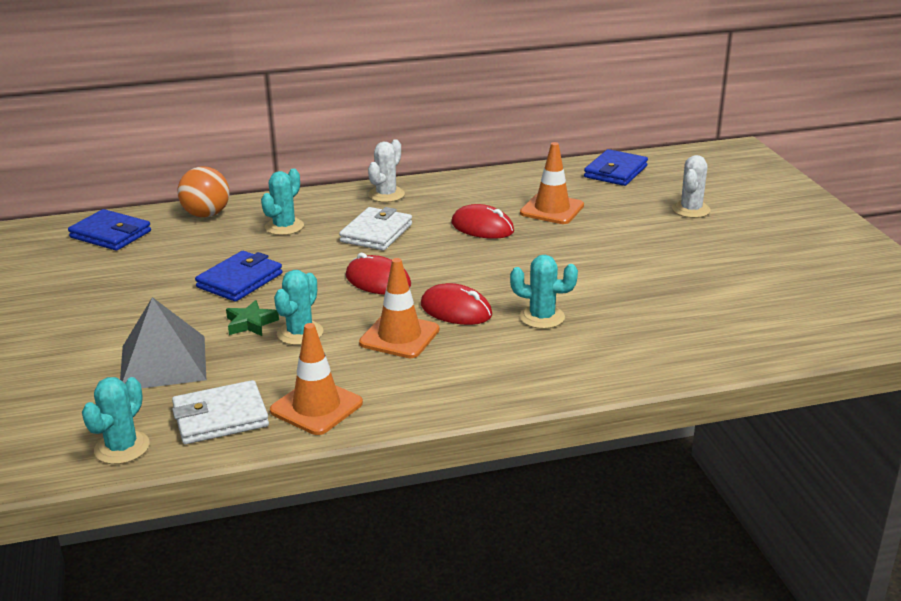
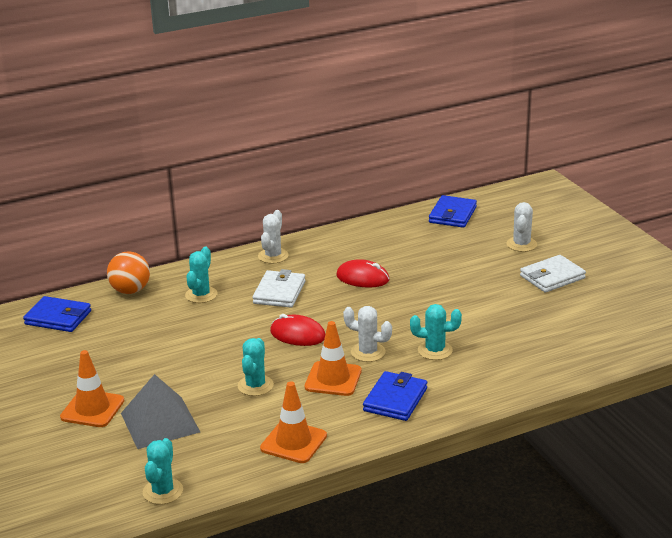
camera: 10 degrees left, 0 degrees up
(220, 417) = (225, 459): white wallet -> white wallet (552, 277)
(240, 280) = (187, 347): blue wallet -> blue wallet (395, 399)
(250, 323) = (213, 382): green star -> none
(456, 310) = (368, 352): red mouse -> white cactus
(552, 209) = (412, 255): orange traffic cone -> orange traffic cone (92, 409)

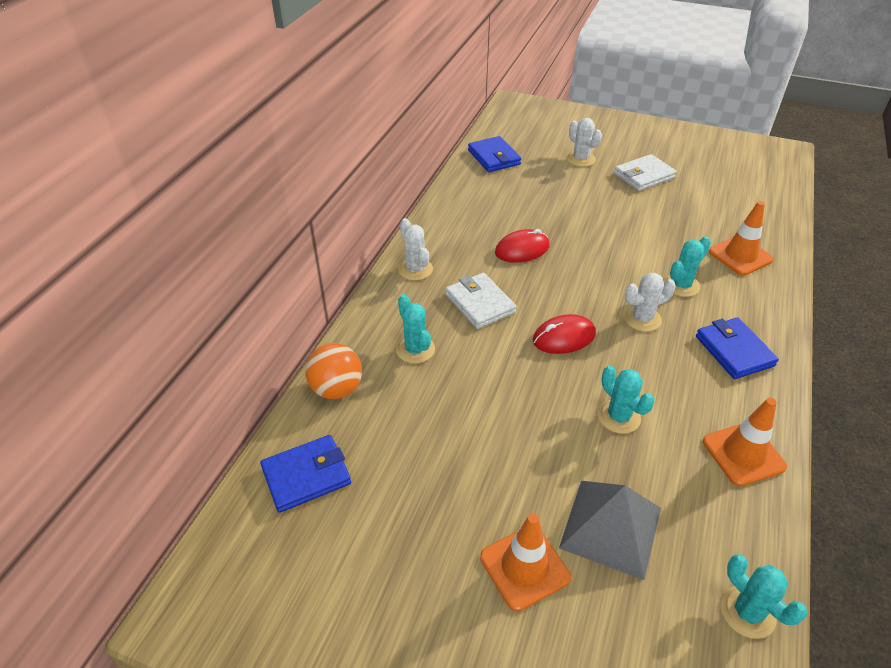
camera: 45 degrees left, 15 degrees up
(333, 379) = (662, 364): orange traffic cone -> orange traffic cone (740, 256)
(552, 277) = (644, 176): white wallet -> white wallet turned 45 degrees clockwise

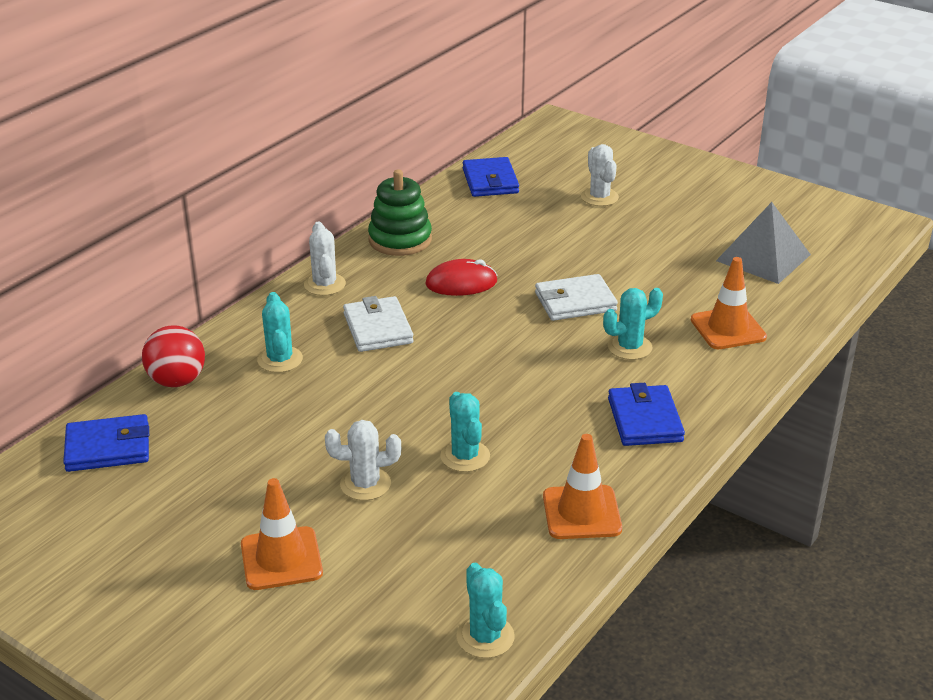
camera: 15 degrees right, 10 degrees down
(336, 389) = (177, 381): orange ball -> red ball
(453, 218) = (400, 240): none -> green stacking toy
(564, 337) = (453, 375): red mouse -> none
(611, 527) = (391, 545): grey pyramid -> grey pyramid (763, 257)
(642, 319) = (557, 372): white cactus -> white cactus (365, 484)
(644, 176) = (668, 226): white wallet -> white wallet (575, 302)

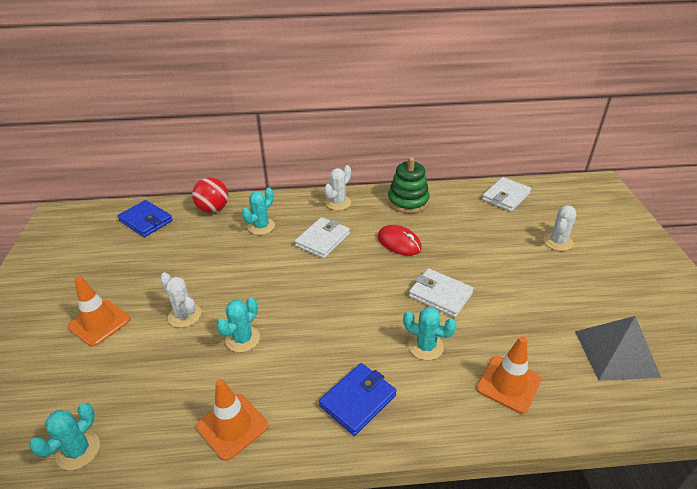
camera: 50 degrees right, 5 degrees up
(490, 181) = (506, 197): blue wallet -> white wallet

